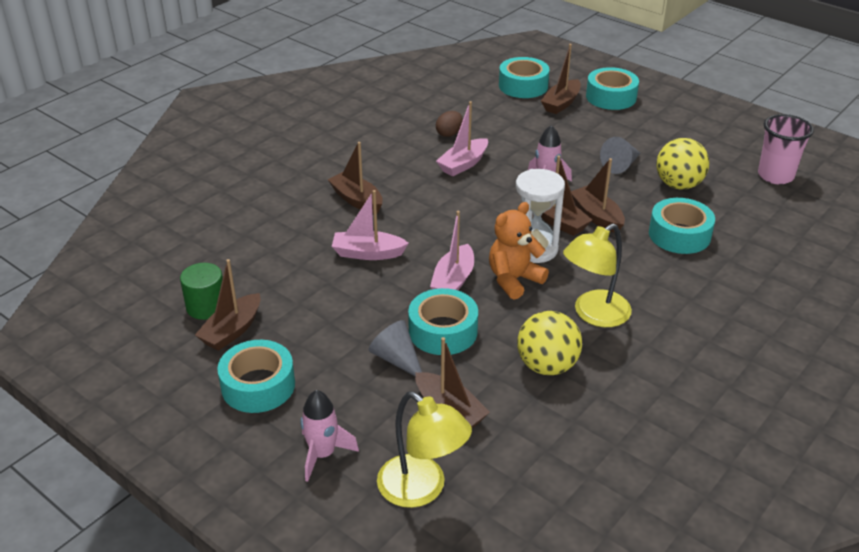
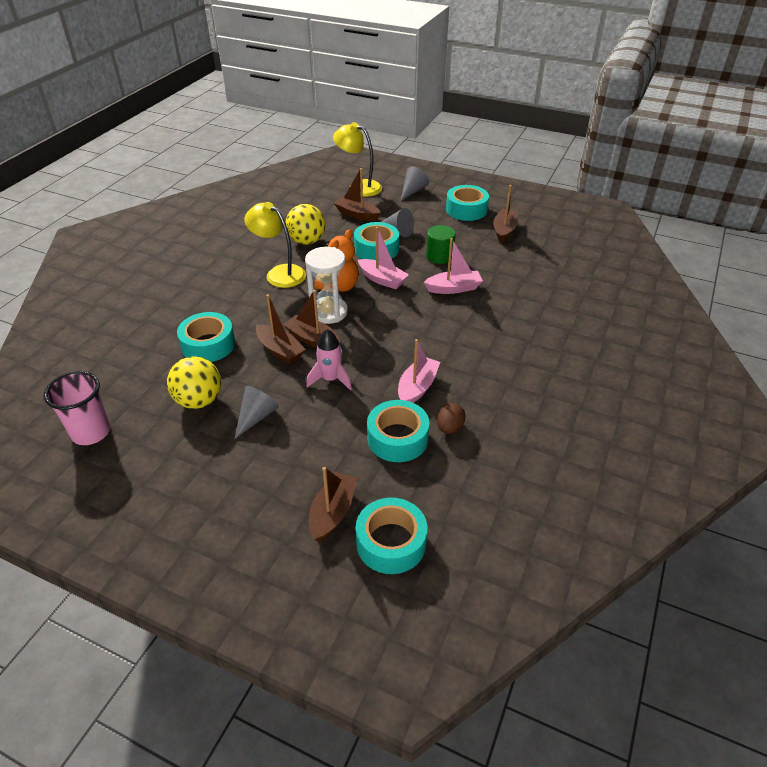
camera: 165 degrees right, 5 degrees up
(206, 306) = (532, 240): green cylinder -> green cylinder (439, 256)
(322, 454) = (413, 191): pink rocket -> grey cone
(357, 200) = (492, 330): brown boat -> none
(453, 280) = (382, 280): pink boat -> pink boat turned 120 degrees clockwise
(594, 314) = (279, 273): yellow lamp -> yellow lamp turned 90 degrees counterclockwise
(611, 97) = (266, 542): turquoise tape -> turquoise tape (397, 438)

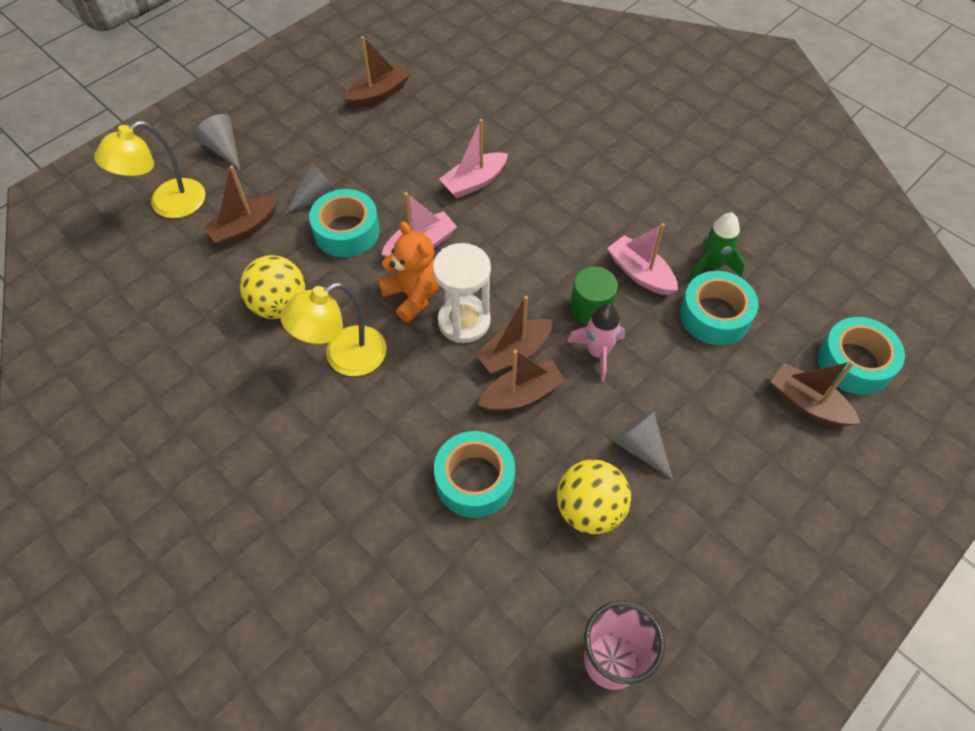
camera: 70 degrees left, 15 degrees up
(439, 256) = (400, 173): green cylinder -> green cylinder (591, 309)
(450, 428) = (711, 265): brown egg -> green rocket
(453, 288) = (474, 182): pink boat -> pink boat turned 135 degrees counterclockwise
(466, 210) = (308, 112): turquoise tape -> none
(504, 230) = (378, 94): brown boat -> brown boat turned 105 degrees clockwise

